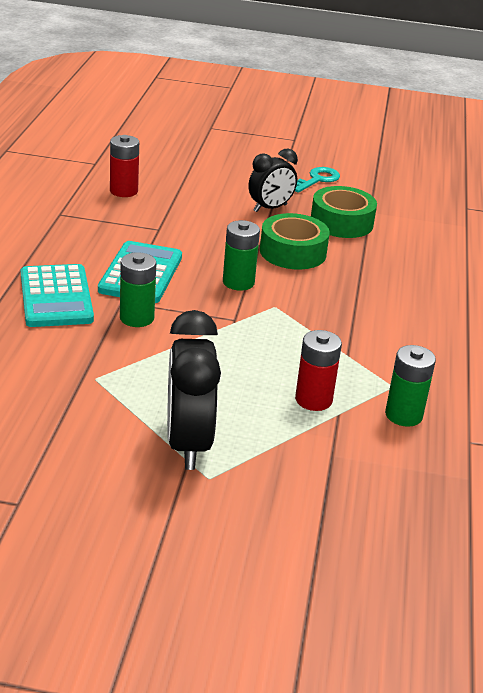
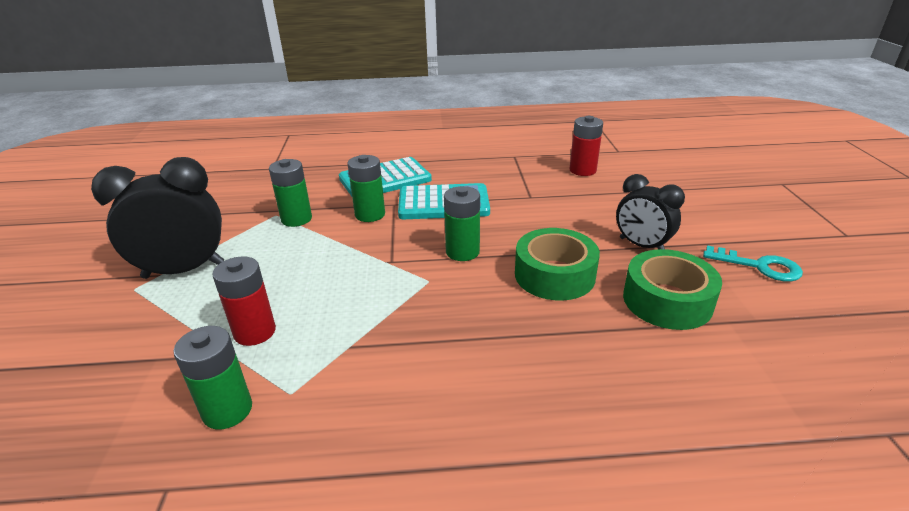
camera: 80 degrees right, 0 degrees up
(116, 364) = (296, 219): none -> green battery

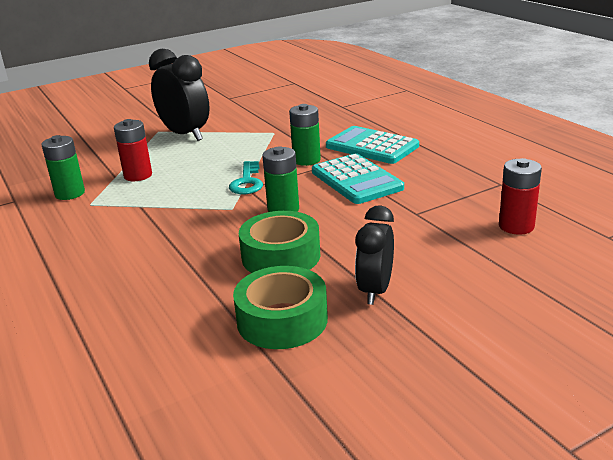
camera: 65 degrees right, 5 degrees down
(296, 219) = (274, 140): green battery -> none
(759, 266) = (400, 373): turquoise key -> turquoise key (247, 182)

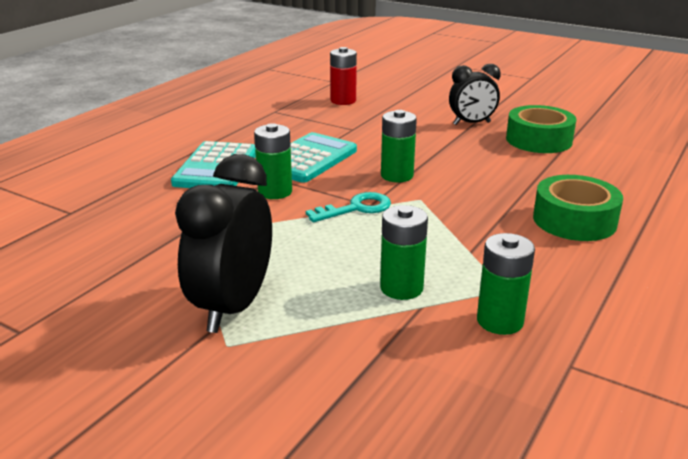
camera: 120 degrees left, 0 degrees up
(138, 175) = (401, 288): red battery -> green battery
(281, 256) = (470, 158): green tape -> green tape (574, 220)

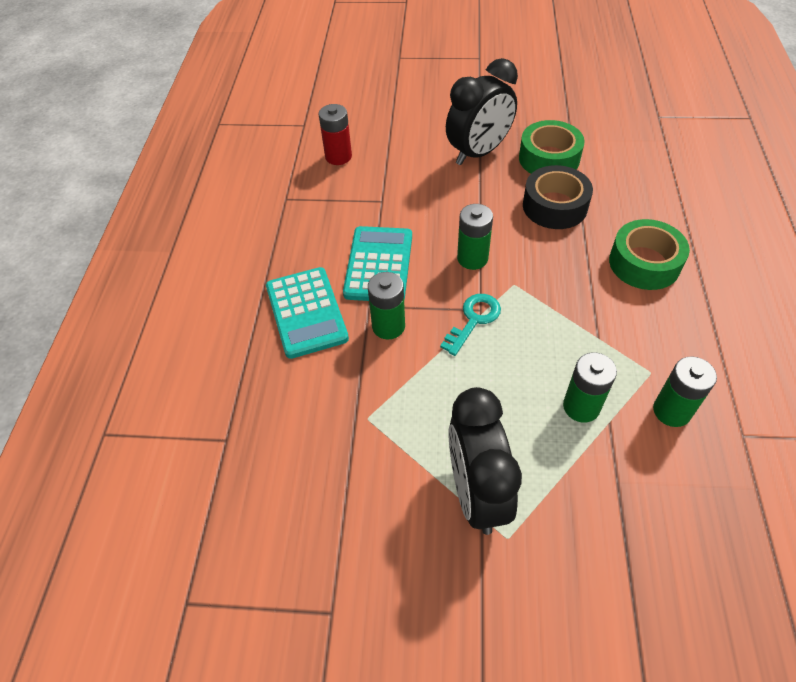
camera: 25 degrees left, 25 degrees up
(471, 123) = (478, 153): black clock -> black clock, size x1.55
(514, 166) = (555, 206): none -> black tape

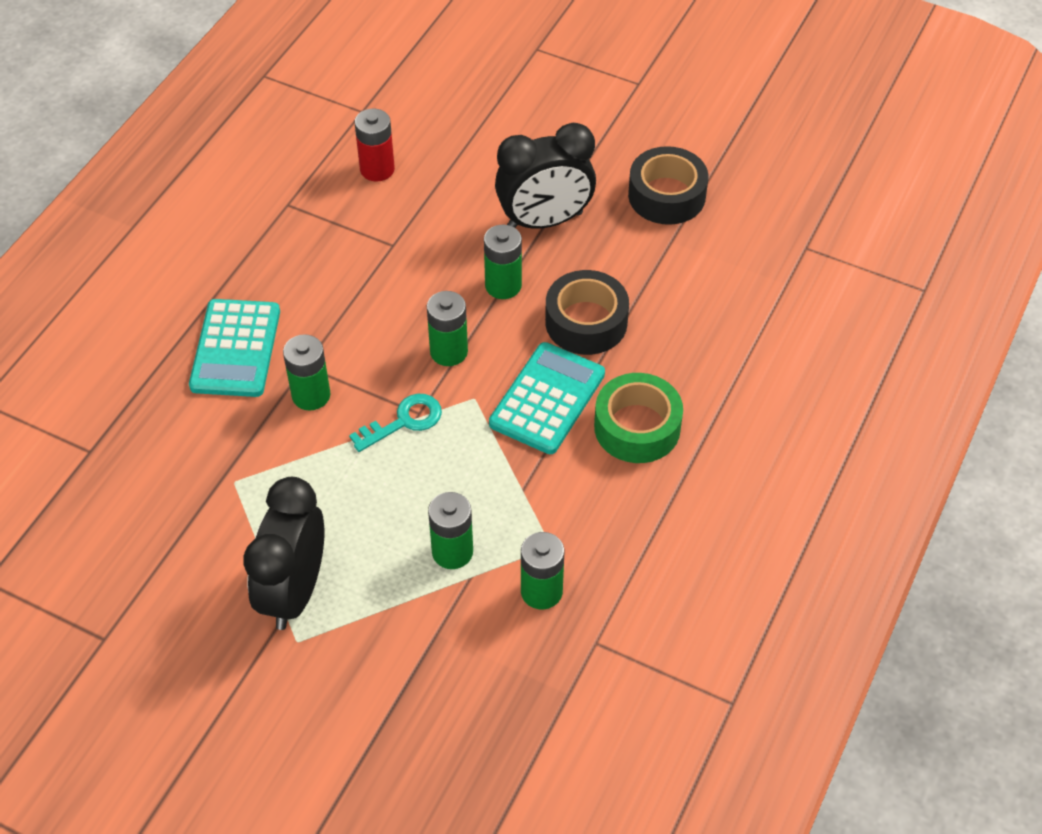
camera: 20 degrees right, 0 degrees up
(379, 265) = (342, 322): turquoise calculator -> turquoise calculator (547, 399)
(479, 201) = (503, 285): none -> green battery
(547, 113) = (666, 195): none -> black tape
(549, 158) = (624, 258): green tape -> none

